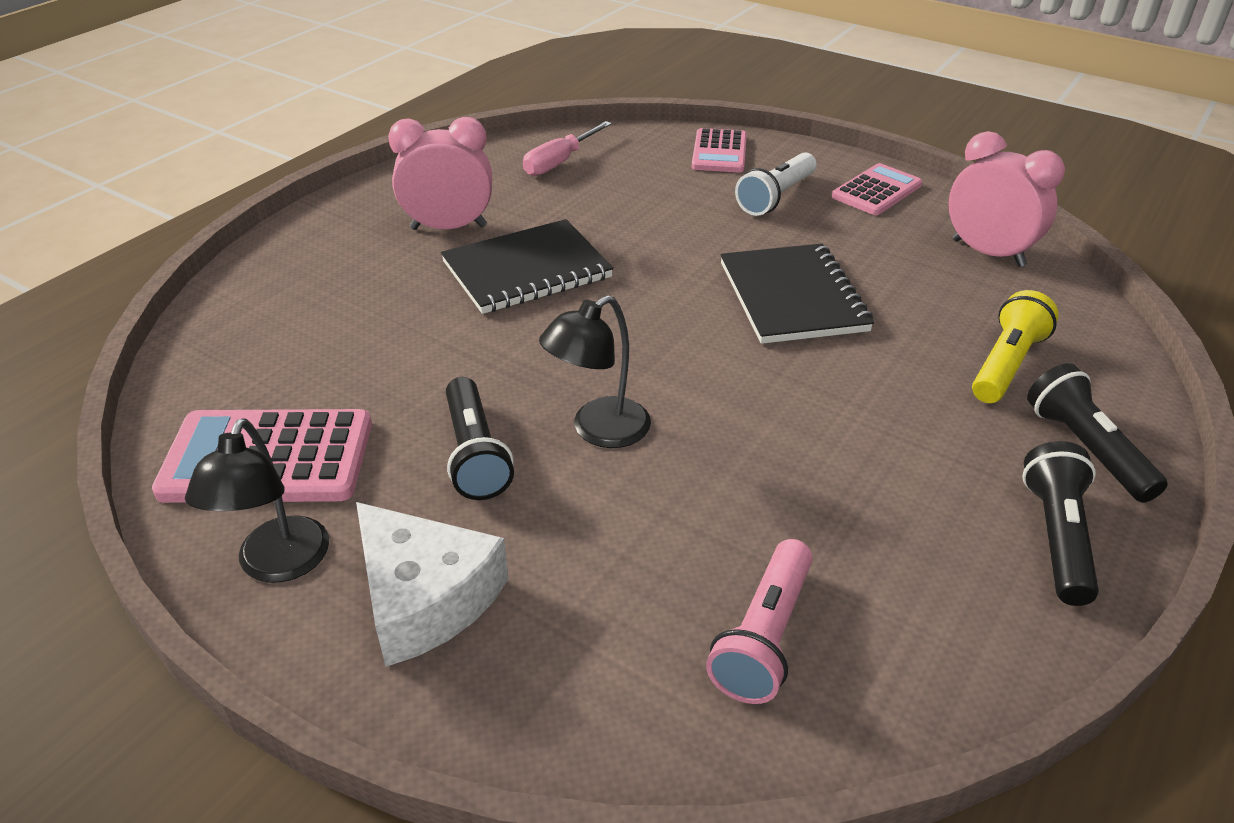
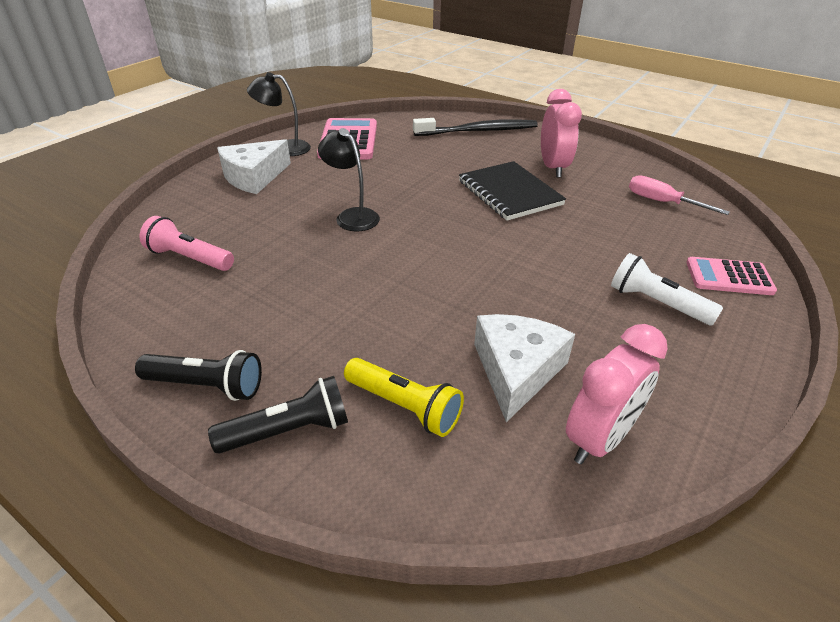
camera: 90 degrees right, 0 degrees up
(282, 289) = (478, 131): none -> black toothbrush
(475, 454) = (341, 183): black flashlight -> none
(792, 297) = (494, 296): black notebook -> none
(876, 191) = (703, 372): pink calculator -> none
(918, 290) = (516, 371): none -> white cheese

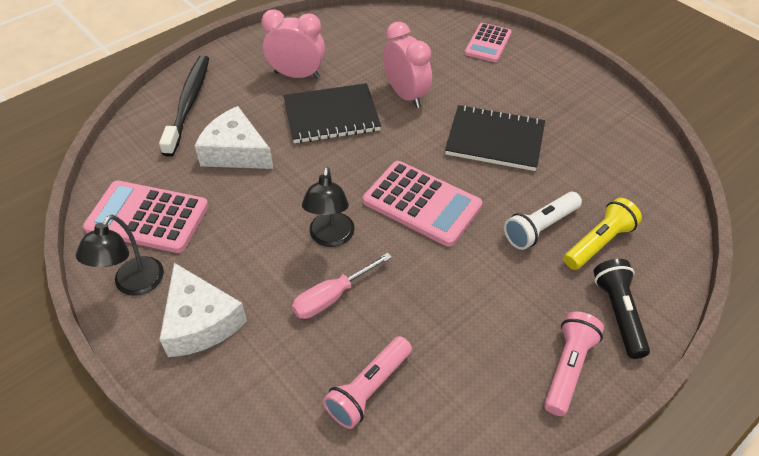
camera: 75 degrees left, 10 degrees up
(206, 385) = (567, 368): black flashlight -> pink flashlight
(352, 216) = (330, 238): black lamp -> black lamp turned 60 degrees counterclockwise
(415, 259) = (422, 203): none -> pink calculator
(516, 371) = (569, 176): white cheese -> white cheese (236, 152)
(544, 300) = (495, 140): none -> black notebook
(599, 439) = (630, 156): pink clock -> pink clock (406, 95)
(657, 303) = (509, 86): white flashlight -> white flashlight (540, 228)
(662, 202) = (382, 35): pink screwdriver -> pink screwdriver (332, 297)

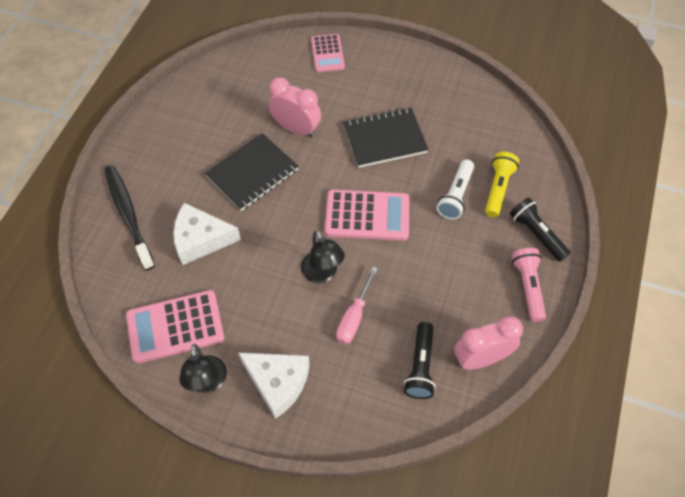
camera: 30 degrees left, 10 degrees up
(297, 75) = (198, 148): pink clock -> pink clock (480, 358)
(369, 389) = (420, 366): pink flashlight -> black flashlight

